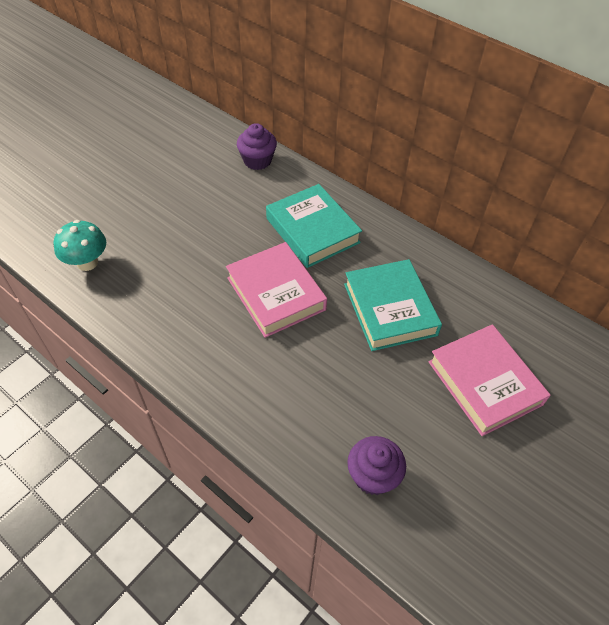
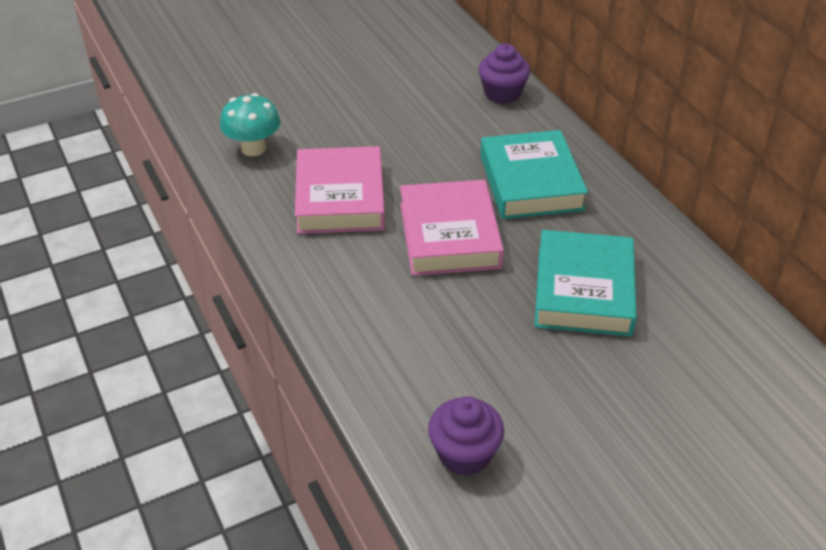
camera: 25 degrees right, 10 degrees down
(484, 383) = (666, 405): pink book -> pink book (340, 198)

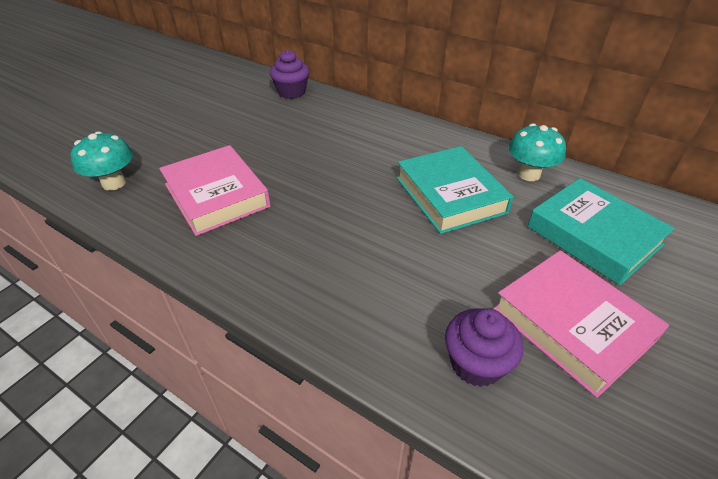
camera: 30 degrees left, 0 degrees up
(449, 235) = (325, 192): pink book -> pink book (572, 324)
(531, 182) = (355, 138): turquoise book -> turquoise book (593, 236)
(703, 302) = (529, 174): none -> turquoise mushroom

